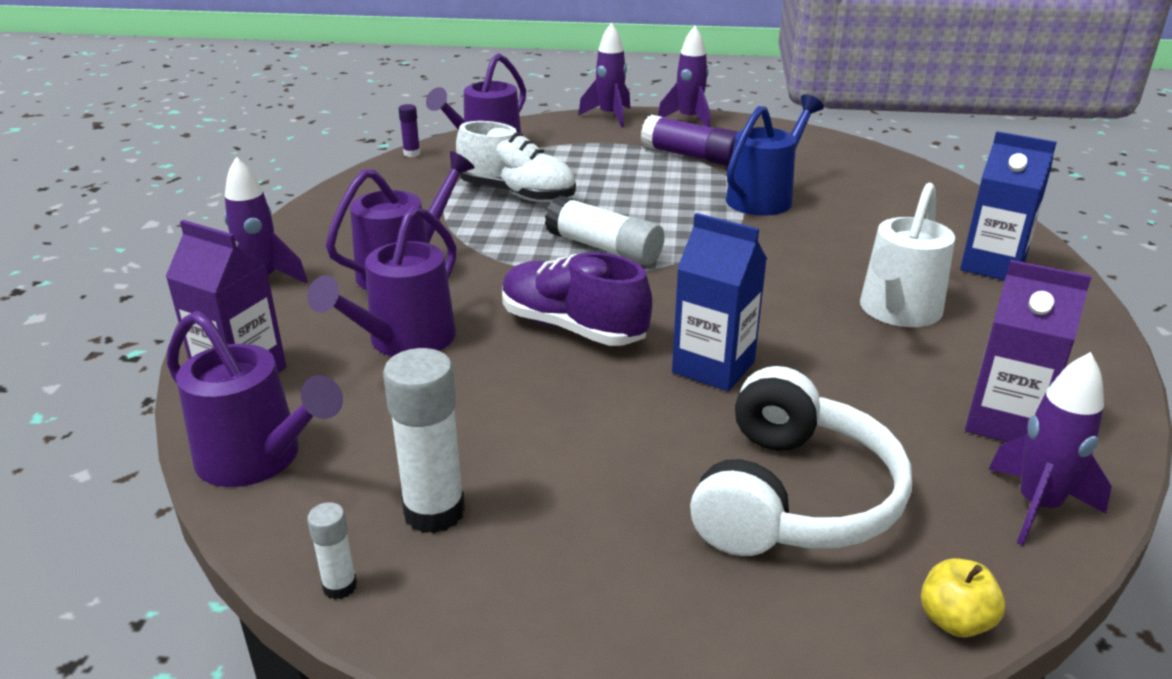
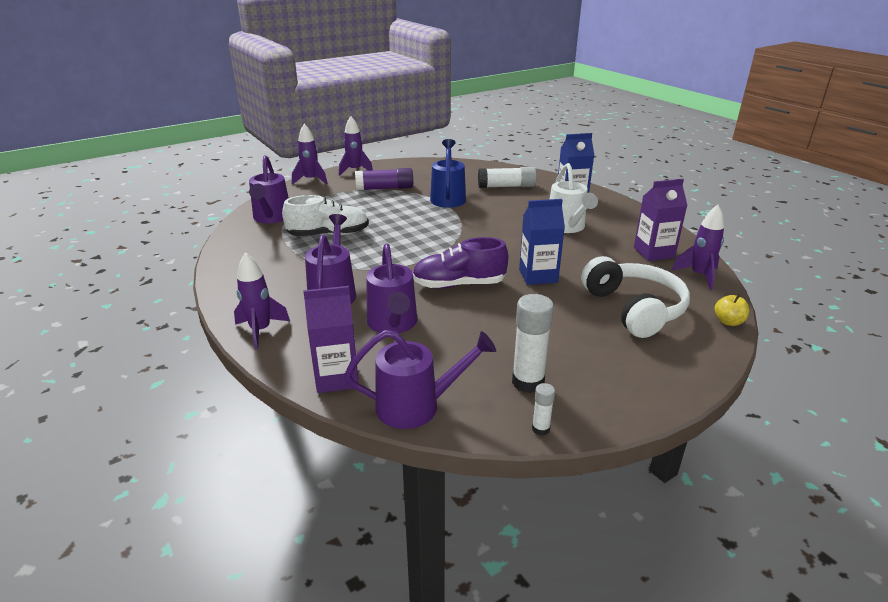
camera: 40 degrees left, 0 degrees up
(412, 154) = (228, 233): purple glue stick -> none
(604, 248) = (415, 245): white glue stick -> white glue stick (506, 186)

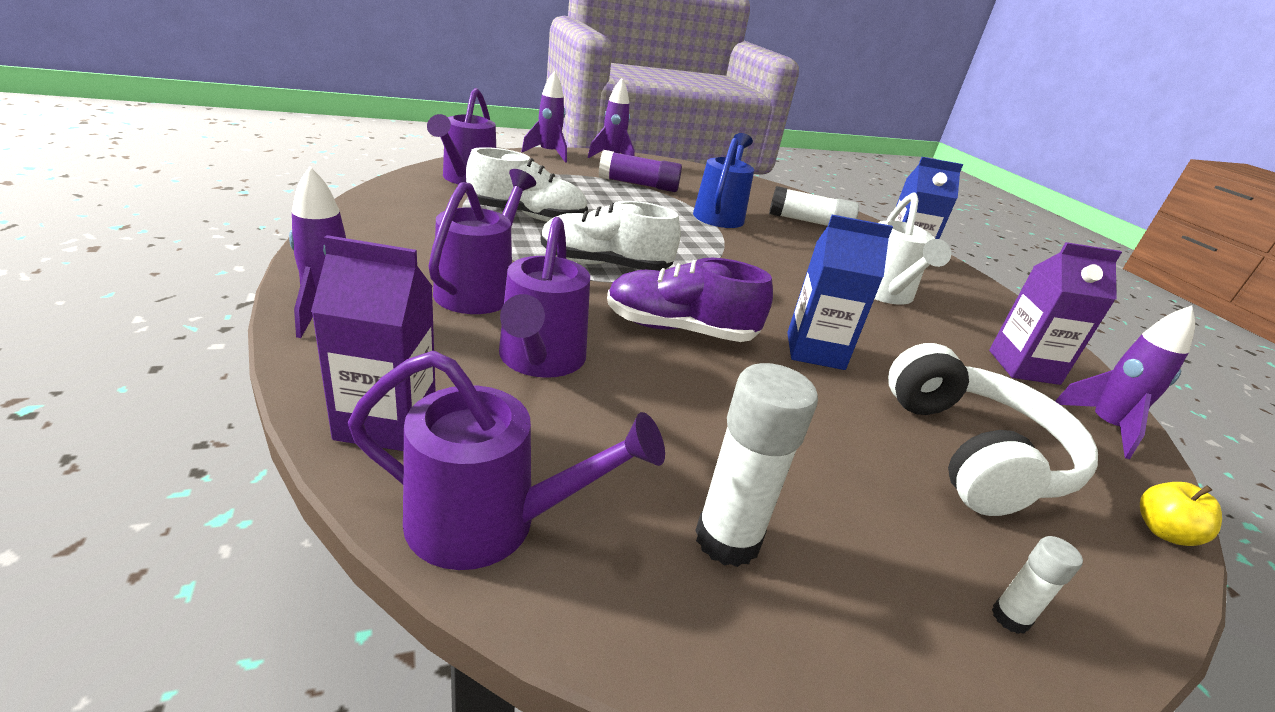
camera: 10 degrees right, 0 degrees up
(395, 256) = (604, 265): none -> white shoe
(540, 429) = (714, 662): white glue stick -> white glue stick (1010, 618)

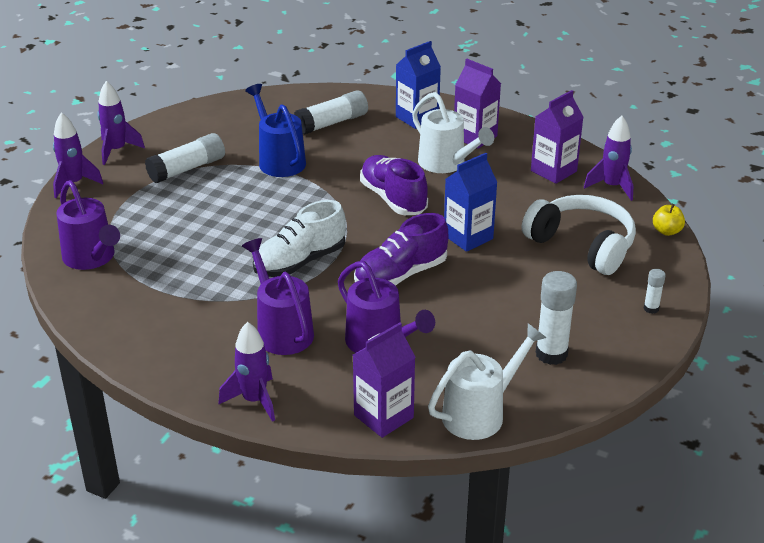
camera: 40 degrees left, 5 degrees up
(491, 523) = (480, 413): purple watering can -> white watering can
(527, 216) = (192, 259): white shoe -> none
(638, 184) = (187, 169): purple glue stick -> white glue stick
(781, 283) = (393, 199): none -> purple shoe
(951, 296) = (475, 137): none -> purple carton

